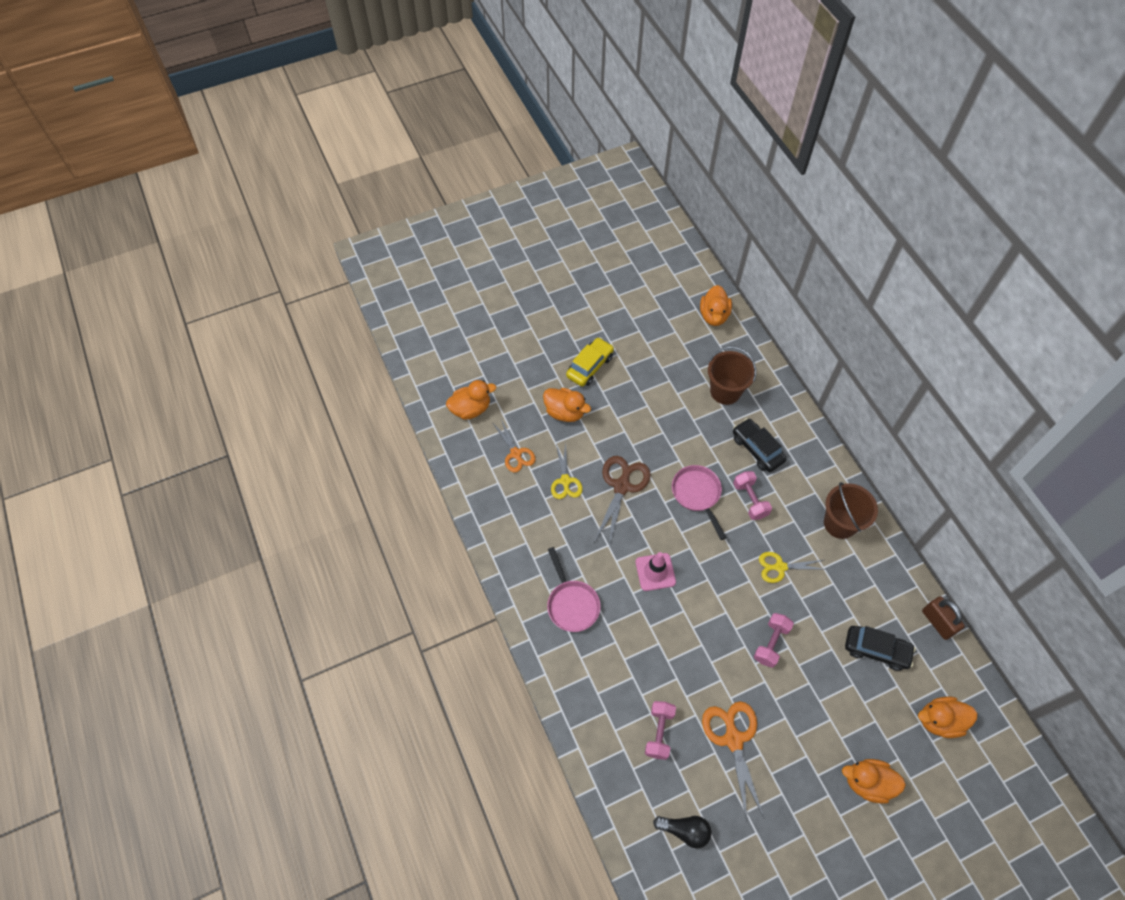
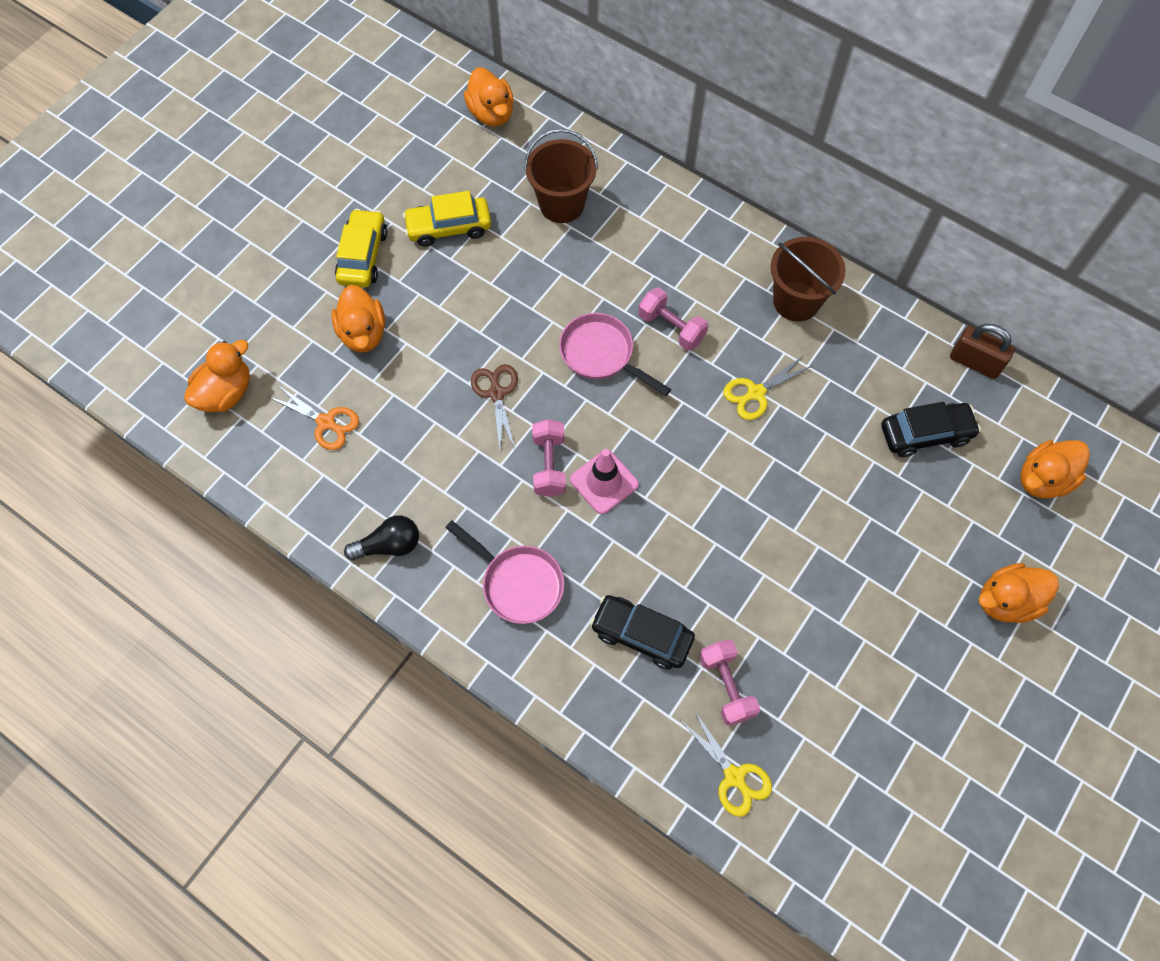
camera: 30 degrees left, 5 degrees up
(565, 412) = (363, 333): orange duck -> orange duck turned 75 degrees clockwise
(565, 481) = (416, 424): yellow scissors -> yellow scissors (734, 776)
(622, 486) = (496, 393): brown scissors -> brown scissors, size x0.65
(649, 373) = (449, 227): none -> yellow car
(684, 830) = (829, 792): black light bulb -> black light bulb (389, 545)
(733, 739) = (822, 641): orange scissors -> none
(757, 449) = (643, 259): black car -> black car (641, 635)
(771, 643) = (798, 494): pink dumbbell -> pink dumbbell (549, 465)

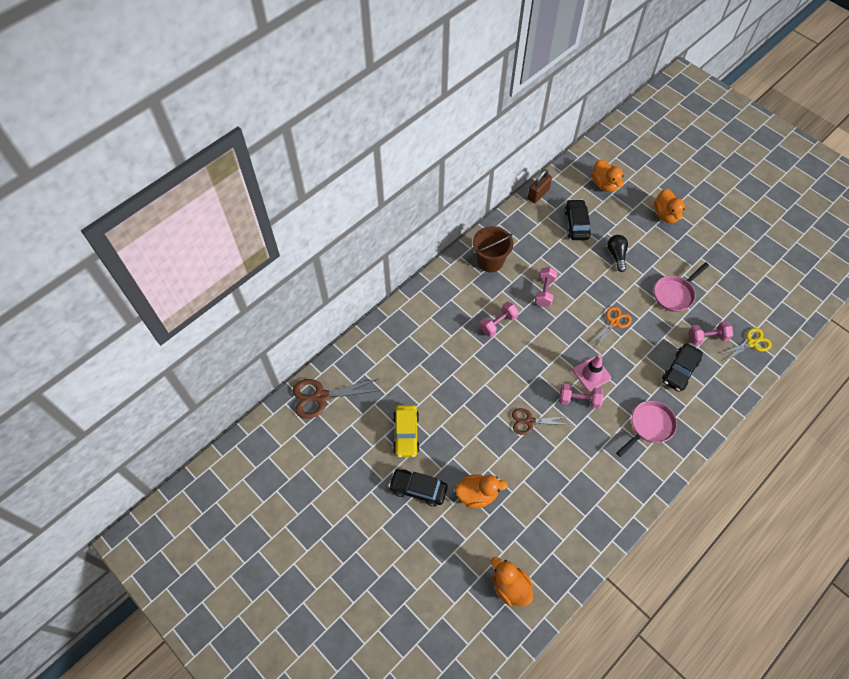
camera: 80 degrees left, 5 degrees down
(326, 422) = (538, 523): orange scissors -> orange scissors (613, 322)
(363, 256) = (418, 489): yellow car -> black car
(389, 545) = (623, 493): black light bulb -> black light bulb (616, 255)
(491, 114) = (321, 396): orange duck -> brown scissors
(562, 204) = (402, 366): brown bucket -> none
(601, 354) = (511, 362): pink pan -> pink pan (675, 294)
(756, 393) = (544, 292): yellow scissors -> pink dumbbell

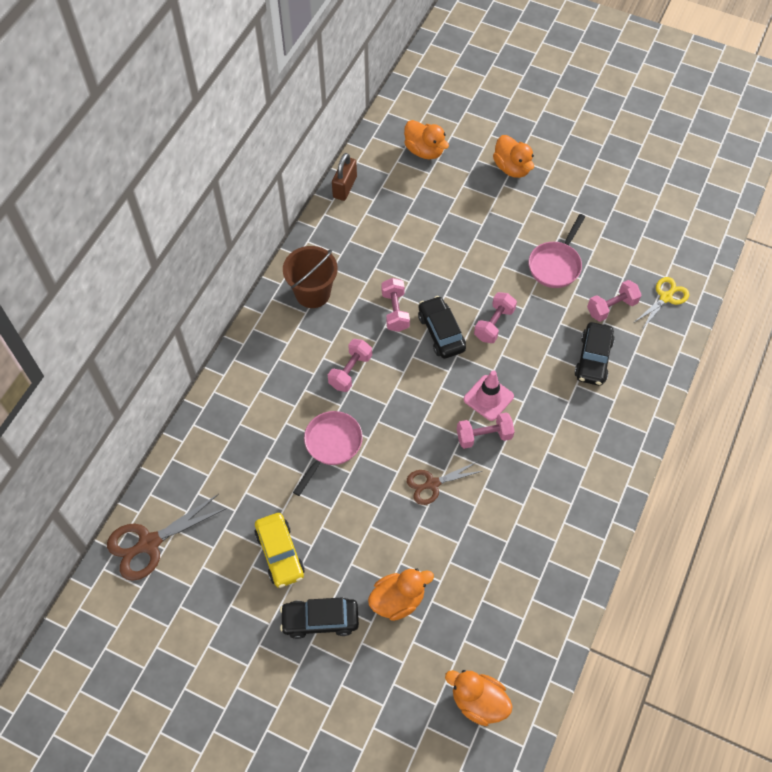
camera: 20 degrees left, 0 degrees up
(576, 224) = (406, 212): black car -> black car (441, 332)
(613, 322) = (494, 324): orange scissors -> pink dumbbell
(616, 255) = (469, 237): black light bulb -> none
(649, 426) = (579, 440): pink pan -> pink pan (330, 446)

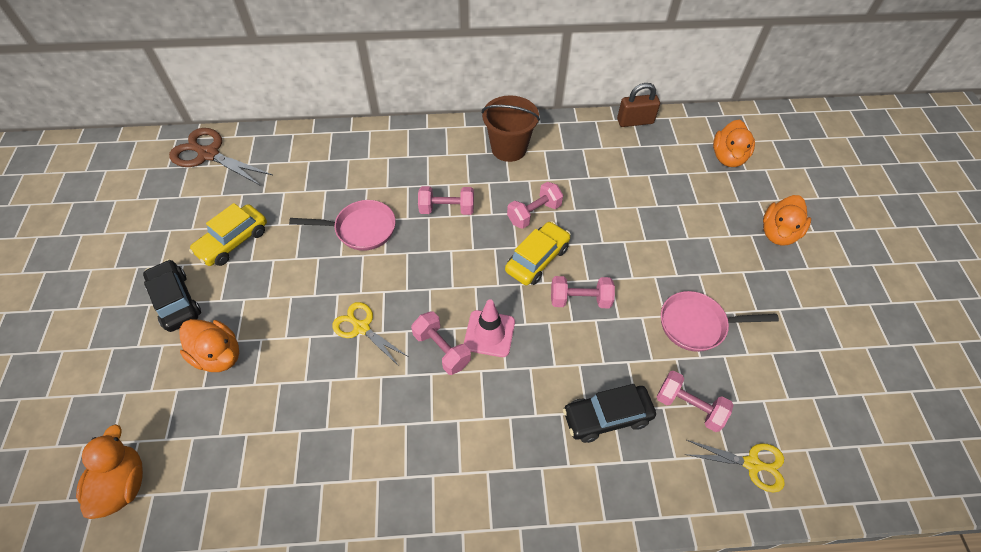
camera: 60 degrees right, 5 degrees down
(432, 484) = (361, 328): brown scissors -> yellow scissors
(441, 332) = (537, 259): black car -> yellow car

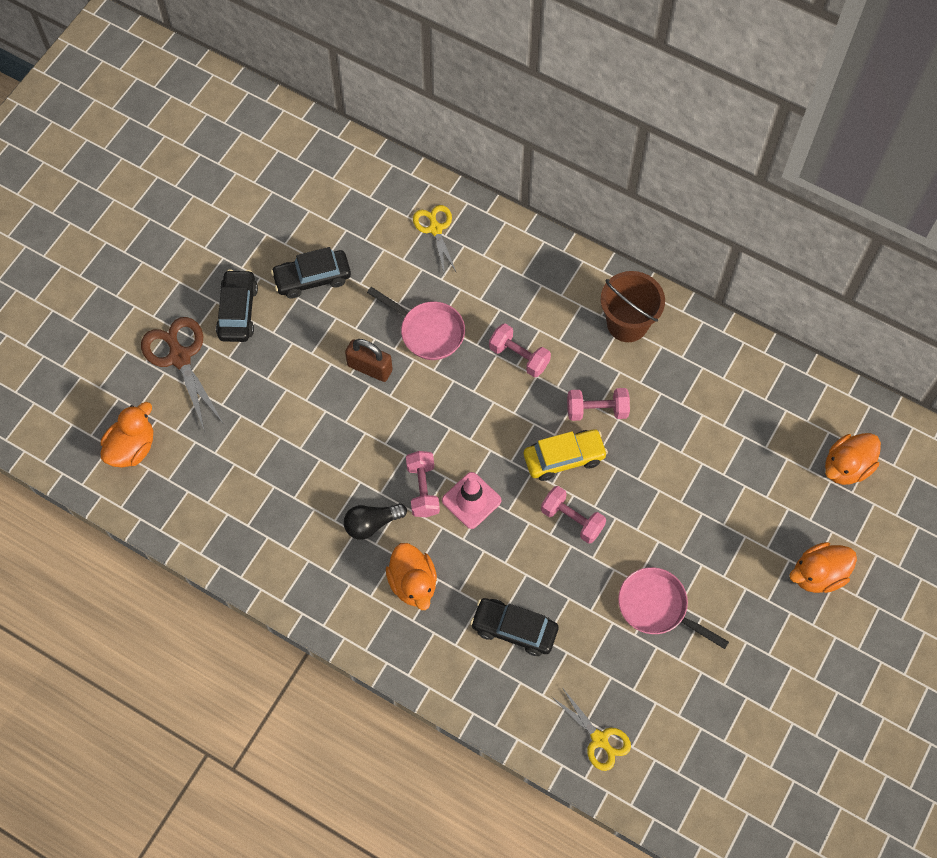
camera: 35 degrees right, 10 degrees up
(209, 154) = (339, 165): brown scissors -> brown scissors (180, 357)
(218, 355) = (247, 383): orange duck -> orange duck (413, 583)
(233, 241) = (312, 278): yellow car -> black car
(361, 328) = (371, 429): yellow scissors -> yellow scissors (435, 229)
(416, 406) = (372, 524): none -> black light bulb
(635, 121) = (785, 367): brown padlock -> brown padlock (370, 368)
(689, 407) = (588, 666): pink dumbbell -> none

